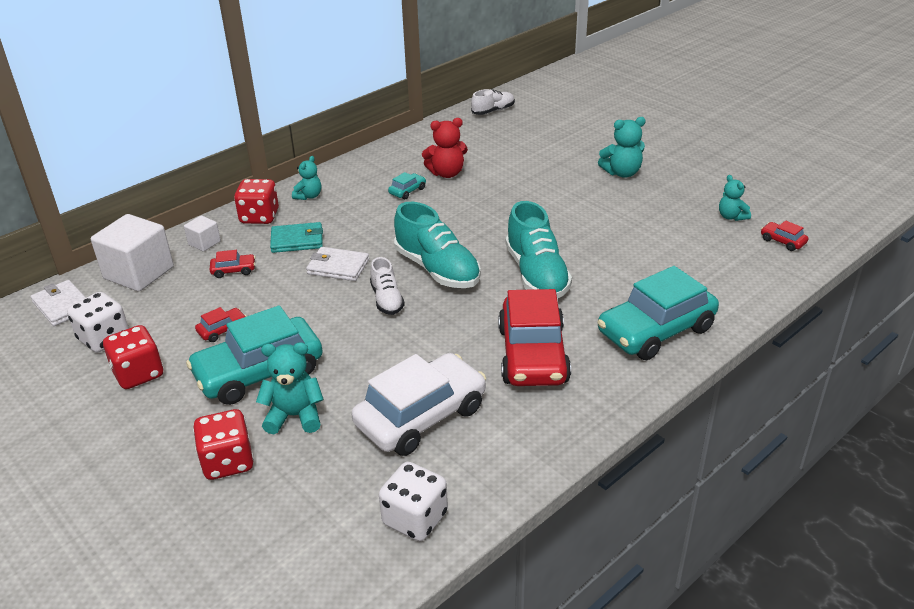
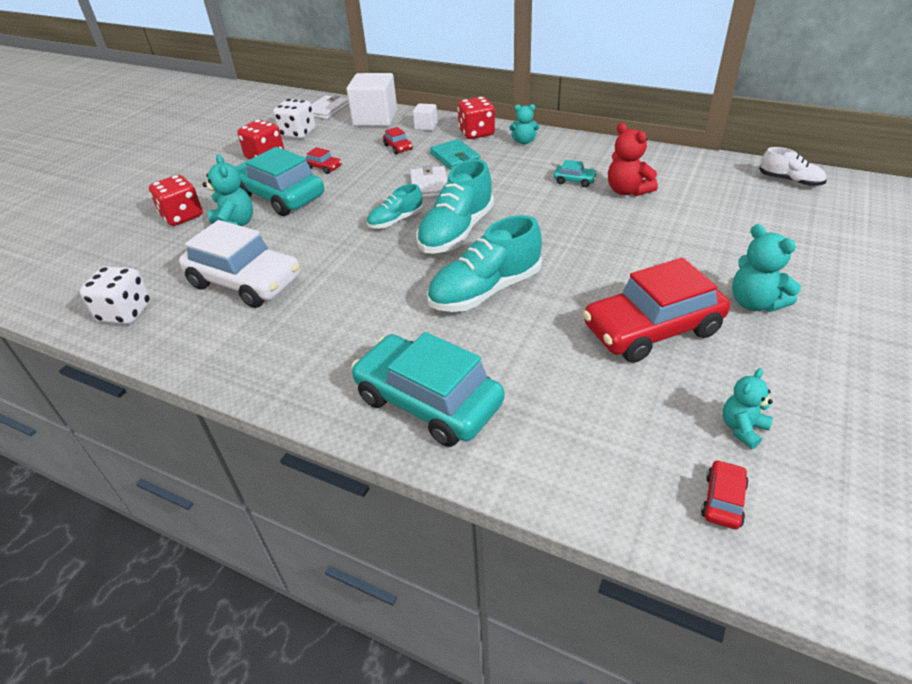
camera: 70 degrees right, 5 degrees up
(387, 299) = (396, 221): white shoe -> turquoise shoe
(533, 355) = (349, 321): red car -> red car (652, 329)

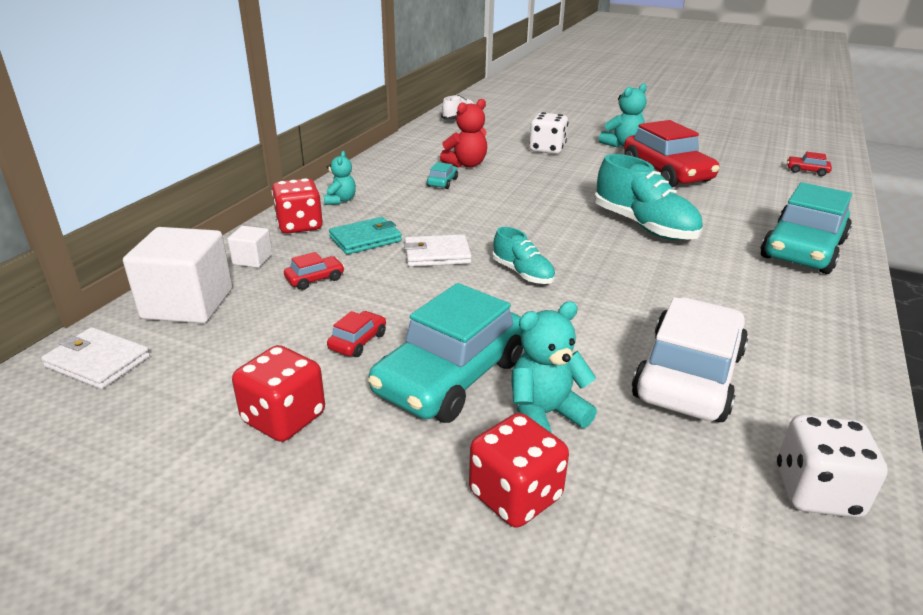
camera: 95 degrees left, 10 degrees down
(298, 134) = (195, 387): white dice -> white dice (547, 149)
(456, 232) = (545, 238): turquoise shoe -> none
(742, 428) = (747, 161): turquoise teddy bear -> none

